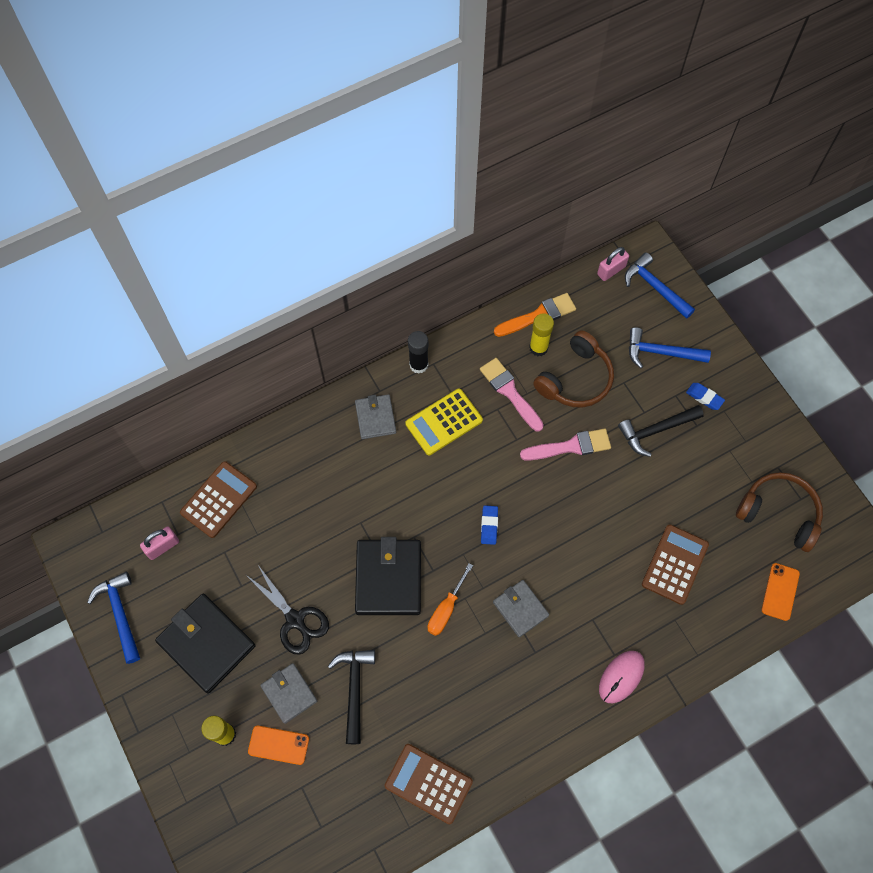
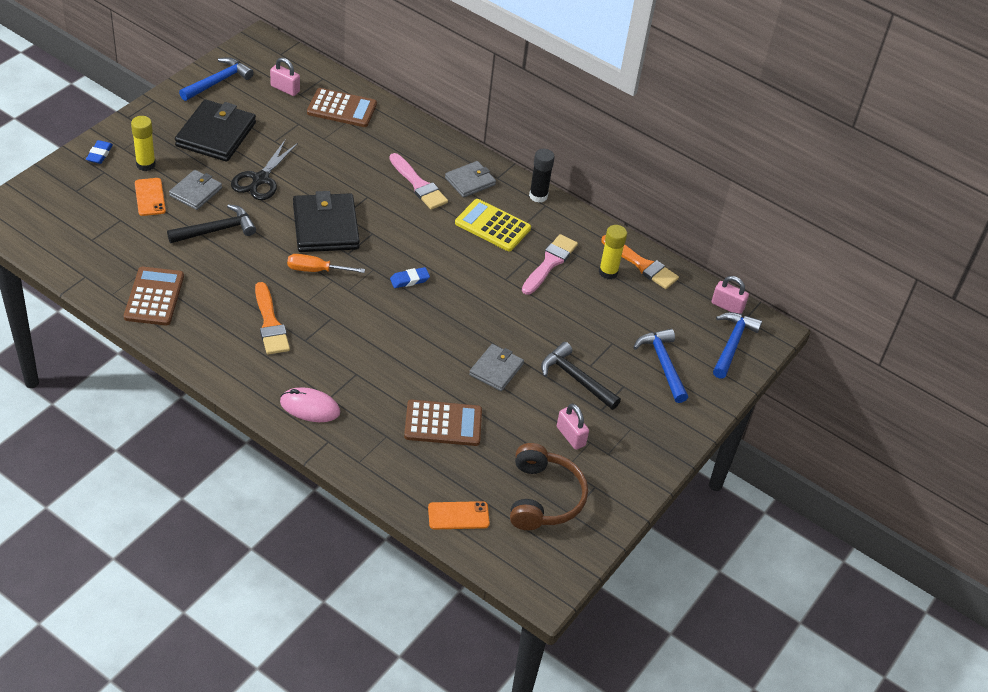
camera: 60 degrees right, 20 degrees down
(388, 578) = (325, 226): black wallet -> black wallet turned 75 degrees counterclockwise
(503, 678) = (270, 323): none -> orange brush
(520, 609) = (341, 320): grey wallet -> grey wallet (496, 369)
(570, 446) = (521, 318): pink brush -> pink brush (418, 185)
(575, 379) = (593, 306): brown headphones -> none
(704, 397) = (635, 409): blue eraser -> blue eraser (99, 154)
(719, 463) = (570, 436): none -> pink padlock

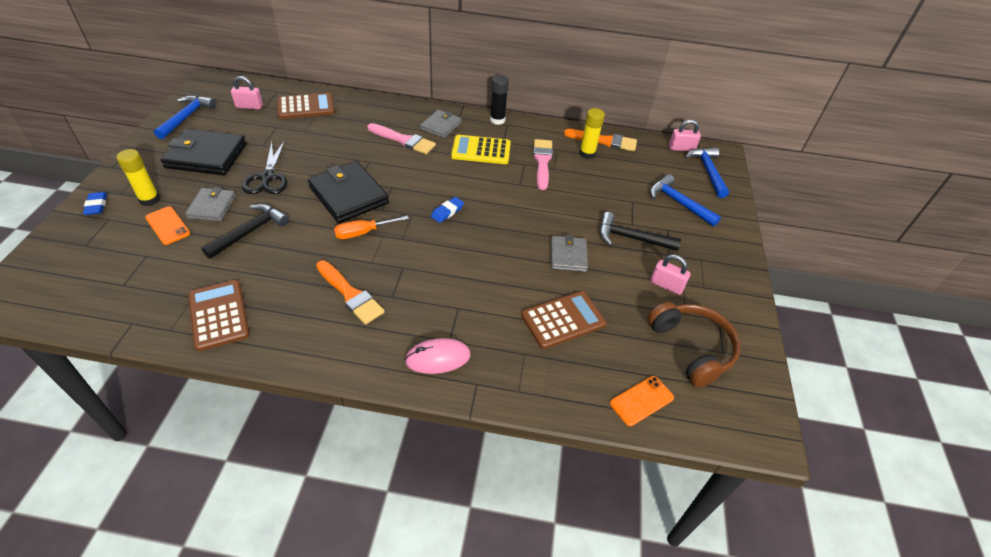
camera: 25 degrees left, 0 degrees up
(216, 134) = (206, 156): black wallet -> black wallet turned 75 degrees counterclockwise

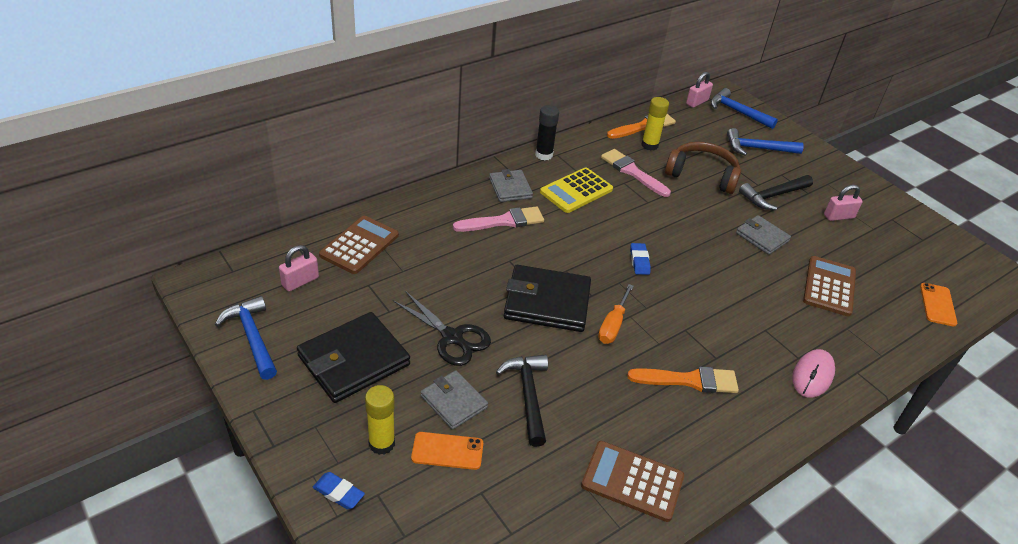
camera: 45 degrees left, 5 degrees down
(692, 348) = (908, 249): brown headphones -> brown headphones (702, 175)

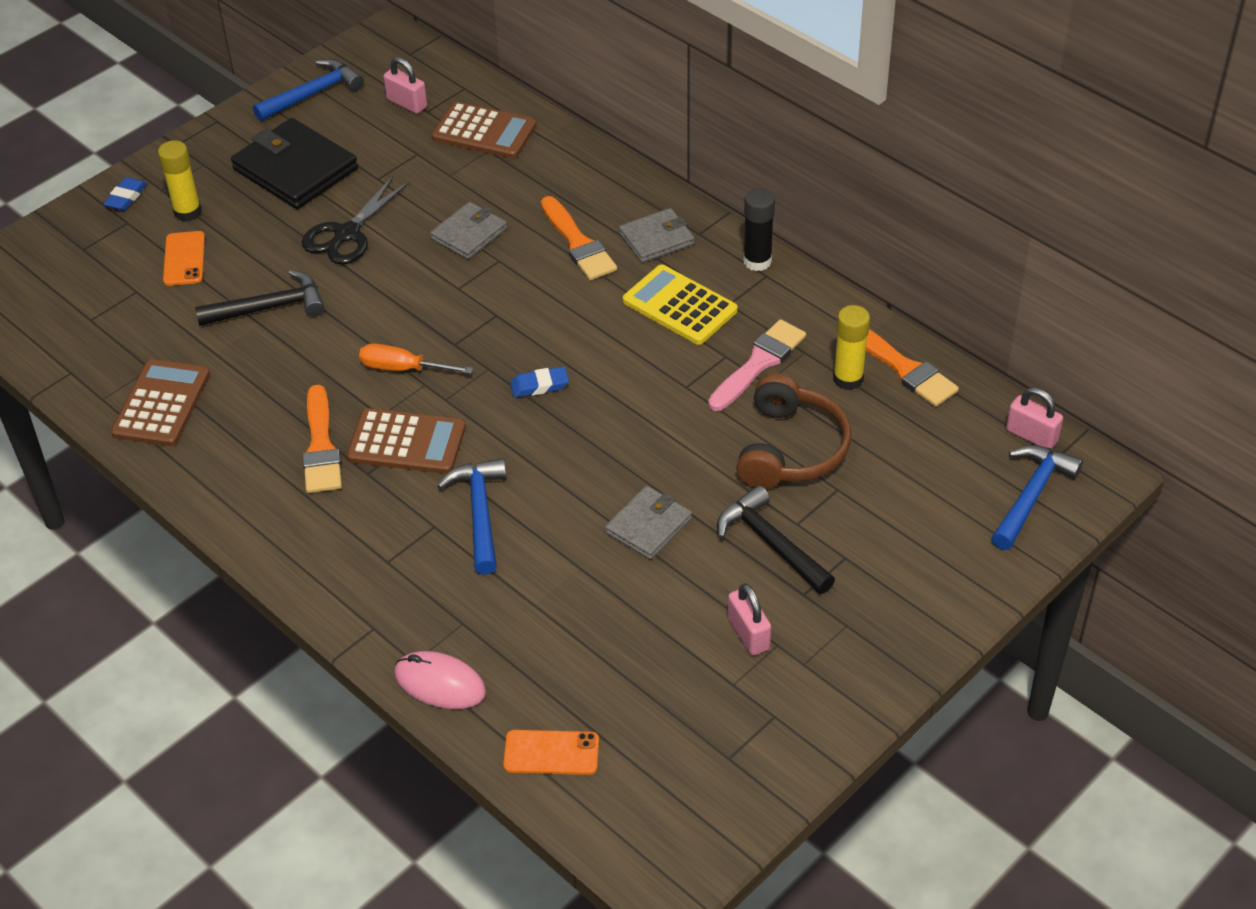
camera: 85 degrees right, 5 degrees up
(454, 402) = (250, 252): grey wallet -> grey wallet (469, 234)
(503, 221) = (578, 243): pink brush -> orange brush
(547, 302) = (429, 304): black wallet -> none
(757, 149) = (913, 524): blue hammer -> blue hammer (479, 513)
(812, 375) = (355, 575): pink mouse -> pink mouse (440, 683)
(829, 286) = (552, 607): brown calculator -> brown calculator (406, 442)

